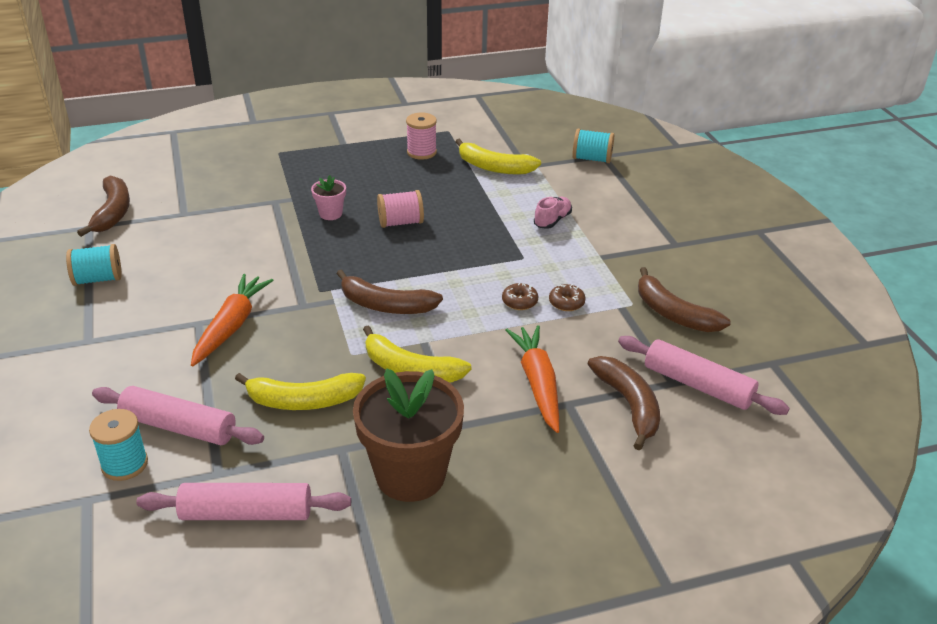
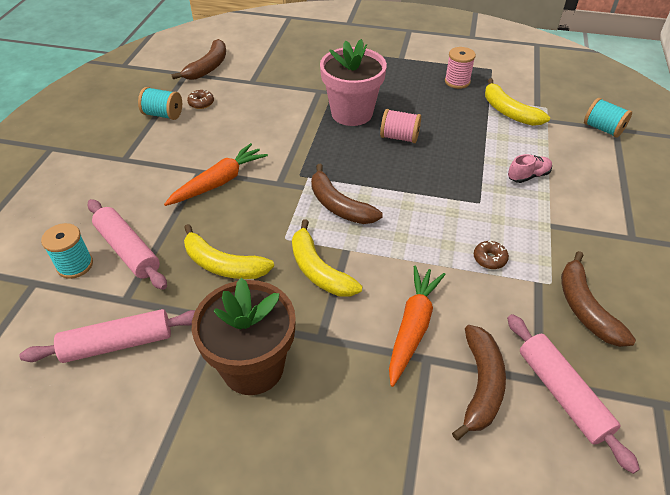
camera: 30 degrees right, 10 degrees up
(246, 514) = (118, 344): pink rolling pin -> pink rolling pin turned 45 degrees counterclockwise
(330, 214) = (352, 113): pink flower pot -> pink flower pot, size x2.21
(519, 302) = (449, 242): brown donut -> brown donut (201, 103)

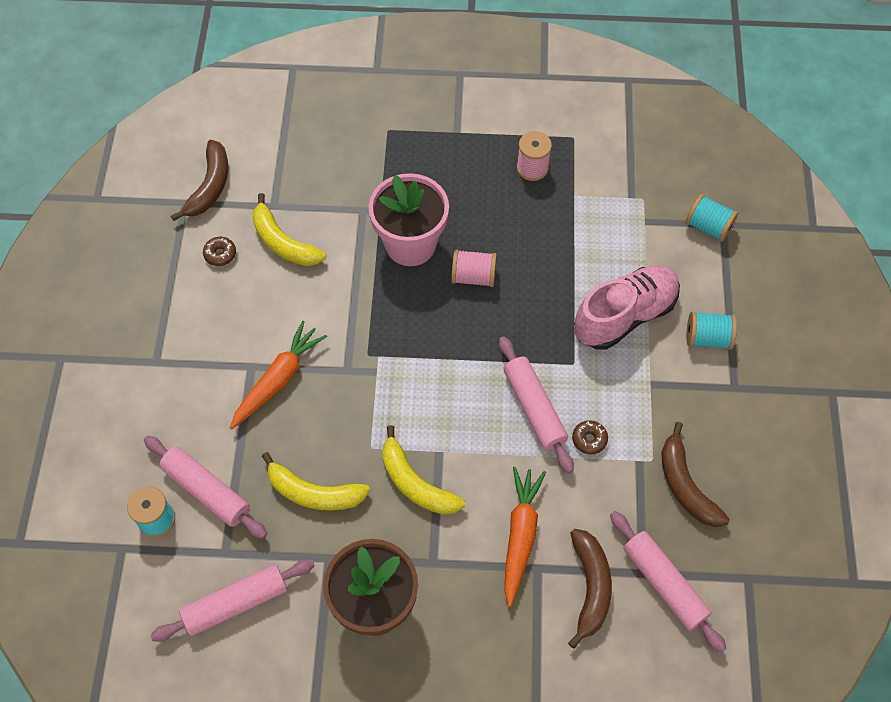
camera: 10 degrees left, 15 degrees up
(163, 114) = (178, 281): turquoise spool -> turquoise spool (707, 338)
(339, 205) = (421, 392): brown banana -> none
(440, 229) = (534, 408): none -> pink rolling pin
(508, 111) = (598, 213): yellow banana -> yellow banana (283, 242)
(528, 176) = (625, 316): pink shoe -> pink shoe, size x2.17

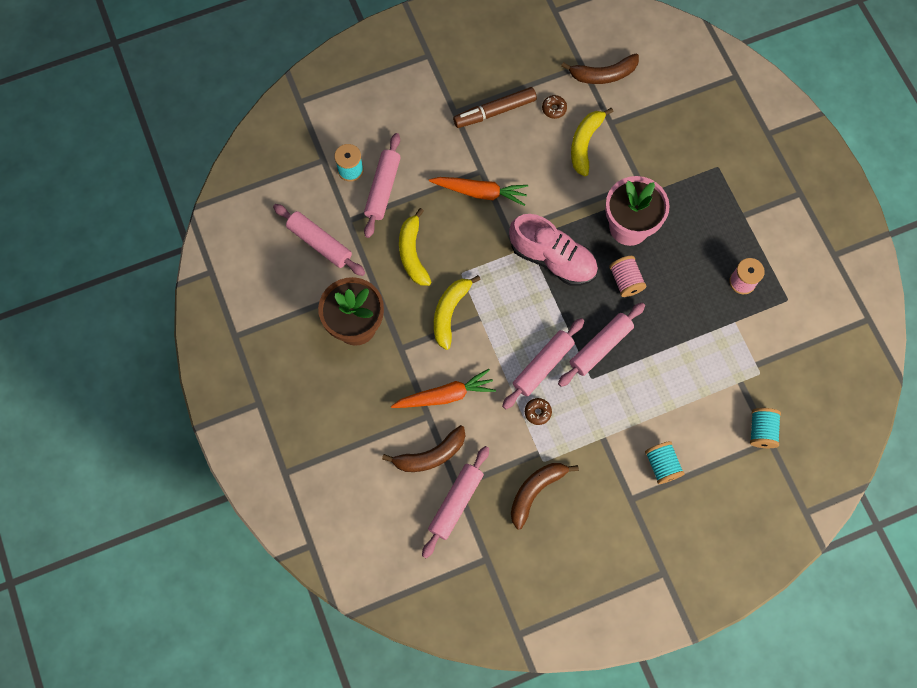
camera: 65 degrees right, 10 degrees up
(183, 317) = (495, 111): none -> brown marker
(540, 337) = (600, 347): none -> pink rolling pin
(625, 316) = (649, 399): pink shoe -> pink shoe (552, 259)

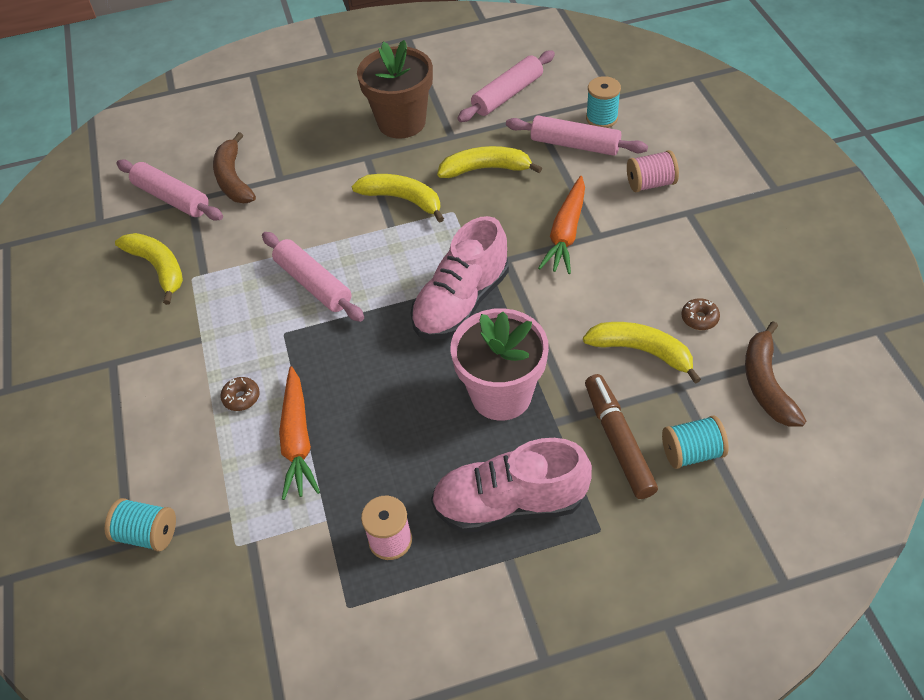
camera: 100 degrees right, 20 degrees down
(445, 395) = (300, 193): orange carrot -> orange carrot (297, 440)
(495, 111) = (691, 252): brown marker -> brown marker (618, 441)
(535, 491) = (158, 268): brown banana -> yellow banana
(537, 412) = (254, 275): brown donut -> brown donut (241, 397)
(600, 347) = (324, 346): pink rolling pin -> none
(625, 281) = (416, 383): pink spool -> pink spool (650, 183)
(662, 465) = (143, 401): turquoise spool -> turquoise spool (692, 452)
(708, 217) = (509, 503): none -> pink shoe

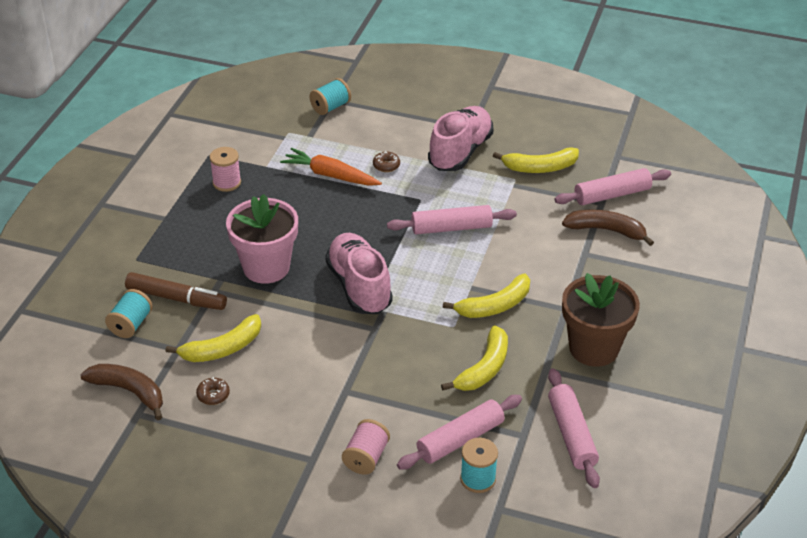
camera: 120 degrees right, 10 degrees down
(509, 503) = (193, 234): pink shoe -> pink shoe (460, 152)
(566, 233) = (366, 374): orange carrot -> none

